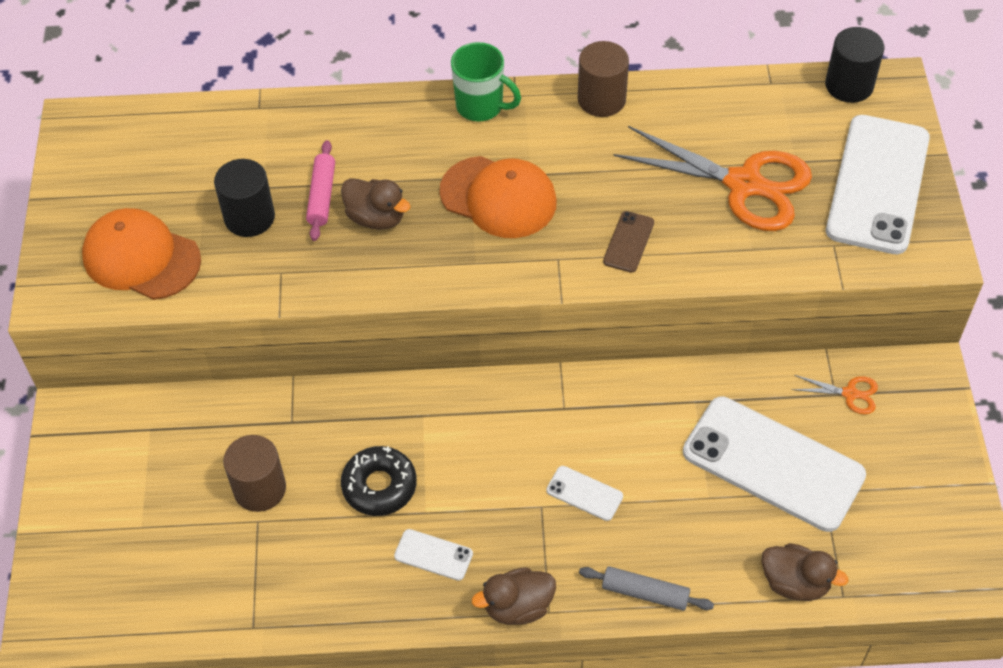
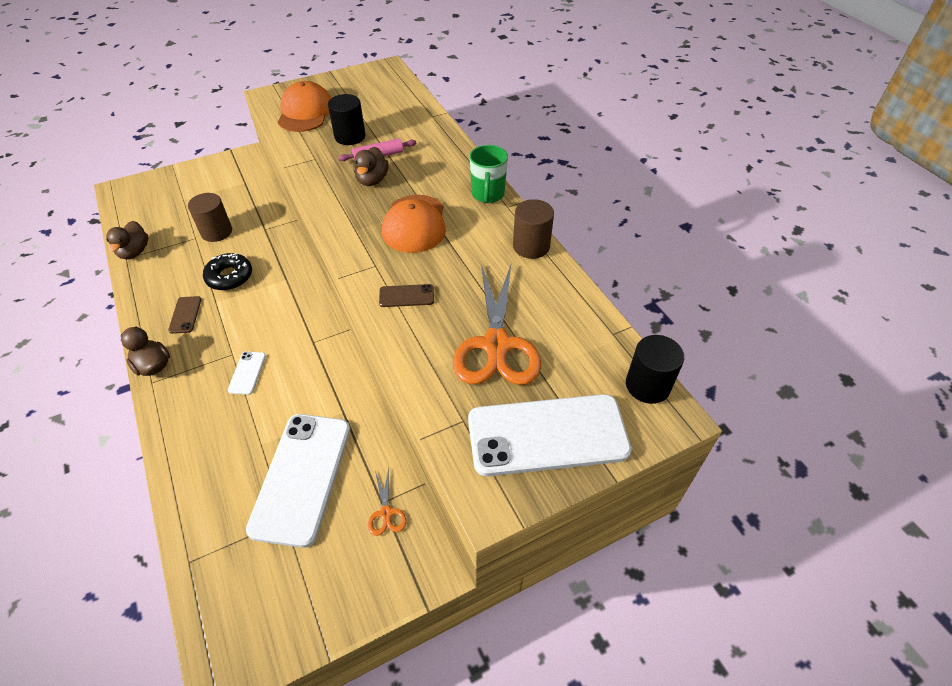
camera: 65 degrees right, 5 degrees down
(433, 555) = (185, 315): white phone -> brown phone
(645, 593) = (173, 430): grey rolling pin -> none
(795, 583) = (195, 523): brown duck -> brown duck (134, 252)

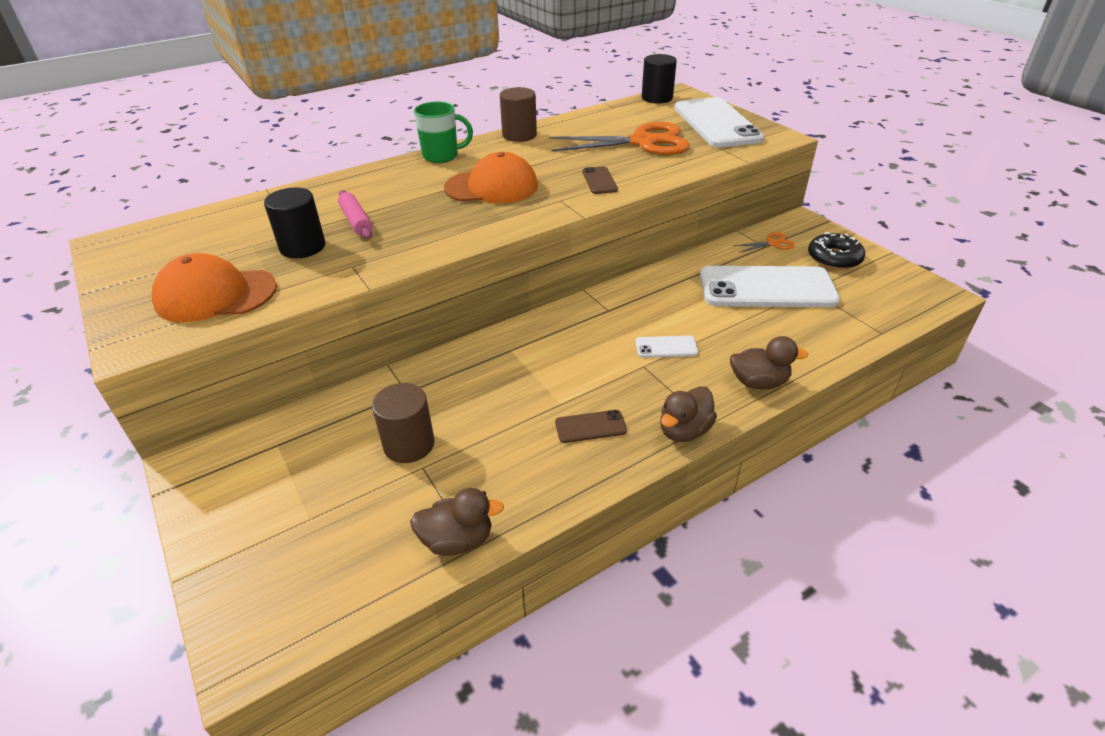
camera: 95 degrees left, 10 degrees down
(229, 277) = (511, 402): black donut -> black donut (834, 258)
(372, 180) = (409, 219): brown duck -> brown duck (758, 382)

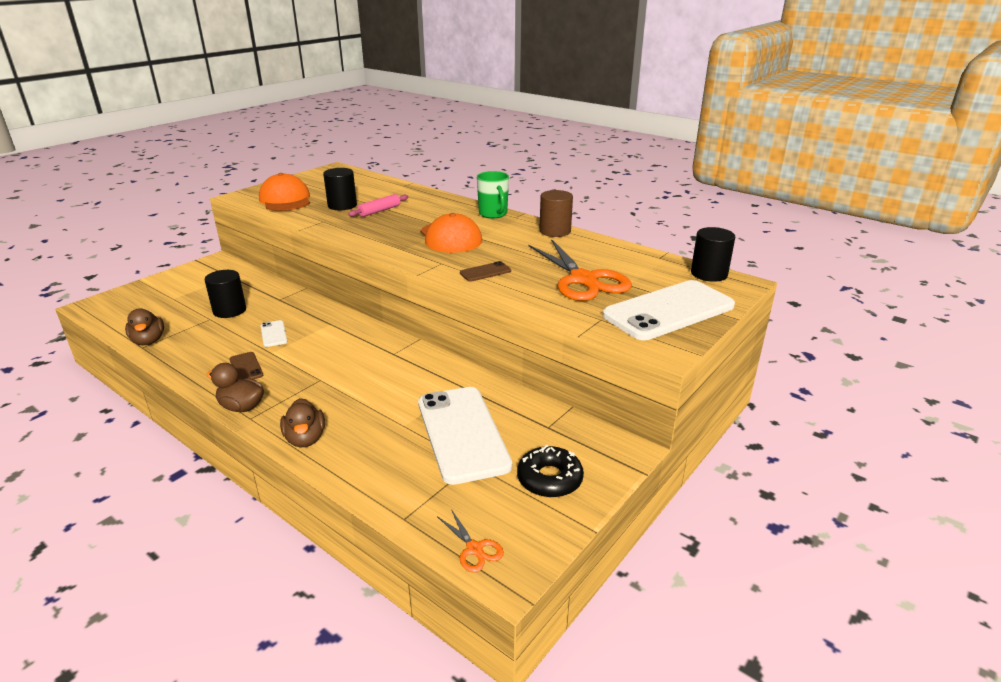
camera: 70 degrees right, 10 degrees down
(409, 444) = (229, 310): brown cylinder -> black cylinder
(666, 347) = (347, 387): white phone -> white phone (273, 334)
(772, 243) = (557, 432): orange scissors -> orange scissors (474, 549)

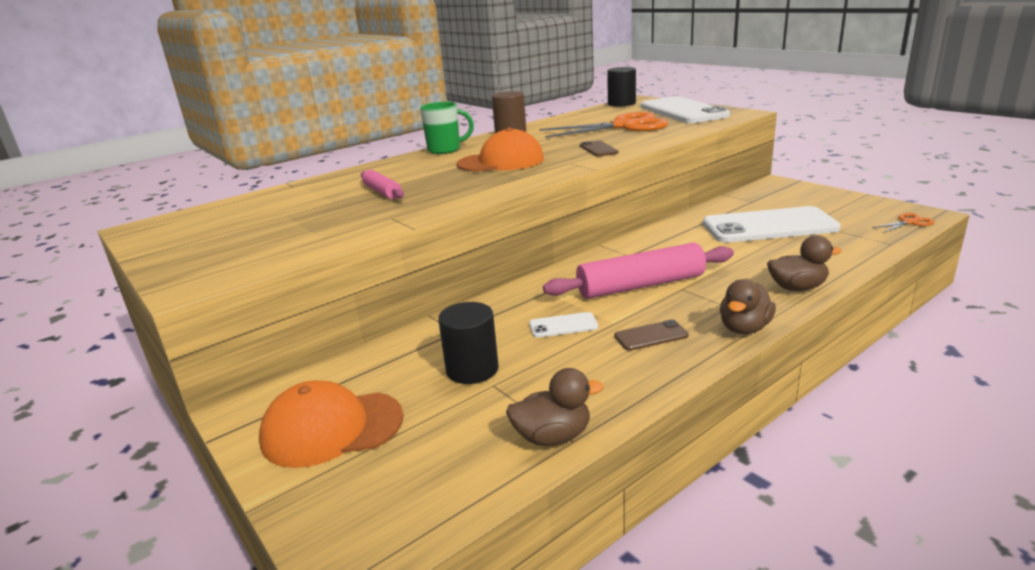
camera: 75 degrees left, 5 degrees down
(285, 200) = (261, 247): orange cap -> orange cap (332, 428)
(330, 361) = (640, 285): none -> pink rolling pin
(342, 205) = (337, 211): black cylinder -> none
(549, 479) = (818, 202): black donut -> none

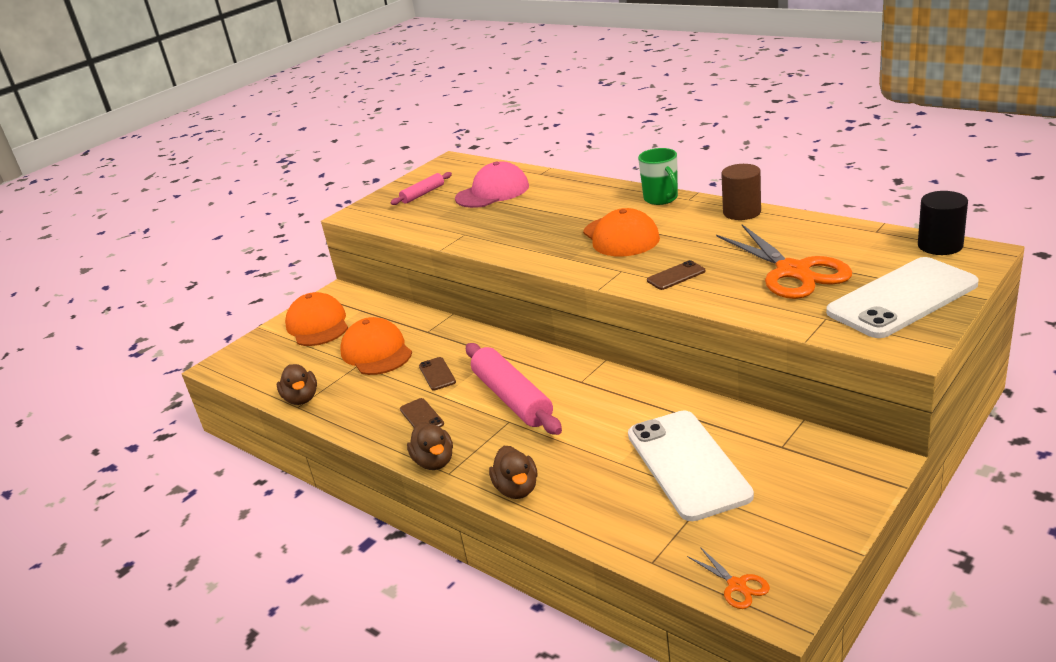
camera: 80 degrees right, 5 degrees up
(297, 205) = (492, 192): none -> pink cap
(382, 192) = (525, 212): pink rolling pin -> pink rolling pin (423, 194)
(472, 369) = (376, 352): black cylinder -> orange cap
(563, 325) = (437, 374): white phone -> brown phone
(744, 328) = (434, 462): brown duck -> brown duck turned 135 degrees counterclockwise

